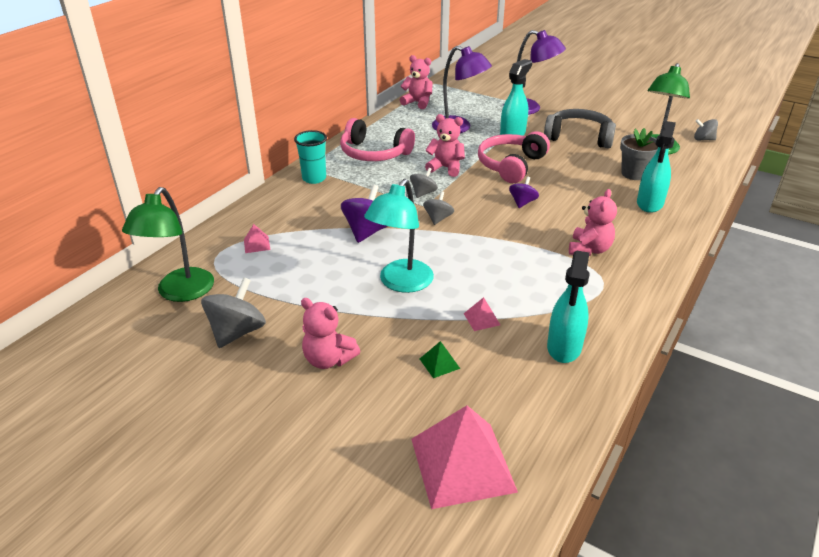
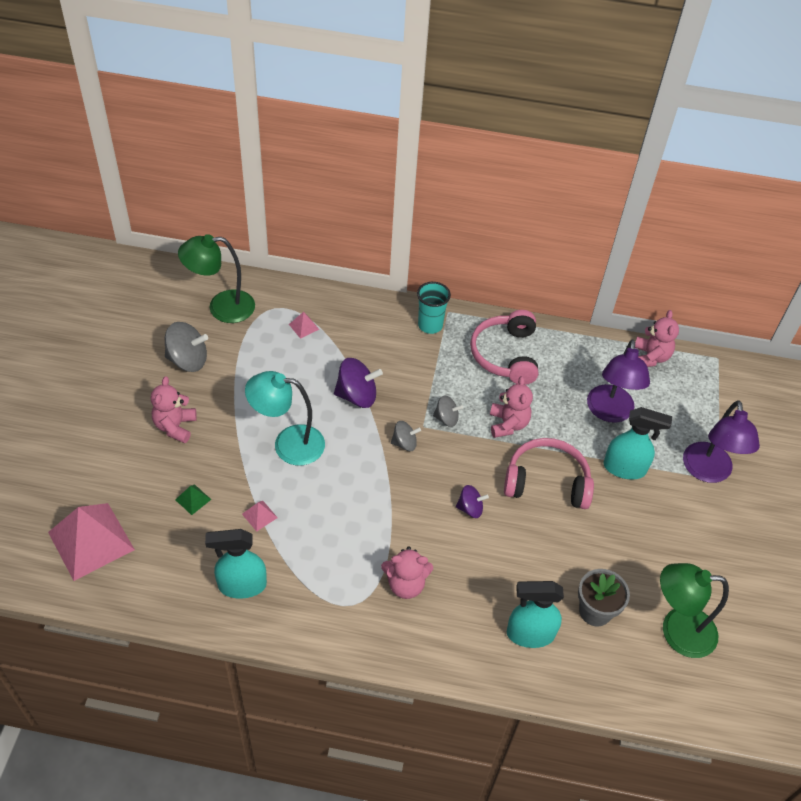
camera: 65 degrees right, 15 degrees up
(579, 137) = (659, 539): grey headphones -> none
(703, 139) = (743, 688): grey spinning top -> none

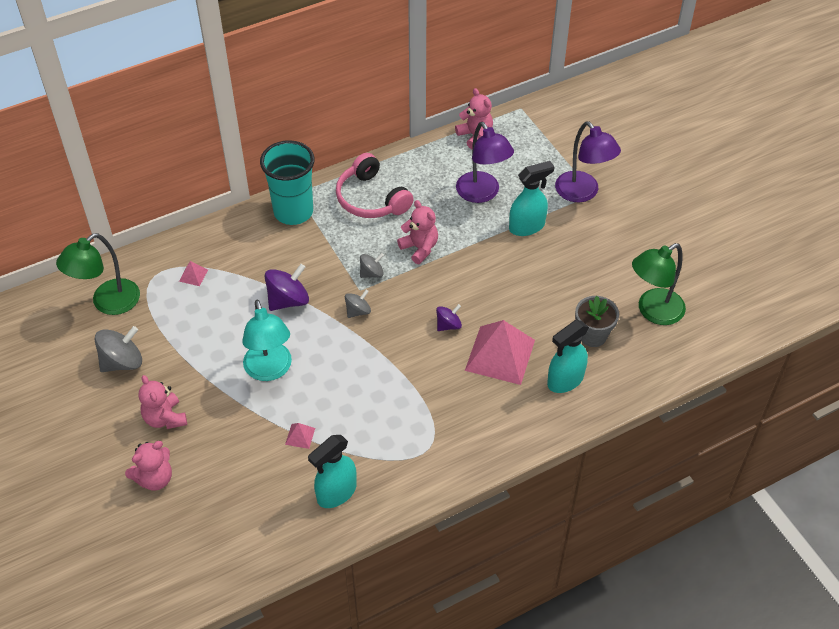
camera: 35 degrees left, 0 degrees up
(91, 541) = (185, 547): pink pyramid -> pink pyramid (500, 355)
(193, 499) = (236, 461): green pyramid -> none
(288, 444) = (270, 370): turquoise lamp -> turquoise lamp turned 75 degrees counterclockwise
(405, 584) = (453, 408): pink teddy bear -> pink teddy bear (155, 478)
(430, 325) = (293, 212): turquoise cup -> turquoise cup, size x1.64
(547, 482) = (483, 271): pink headphones -> none

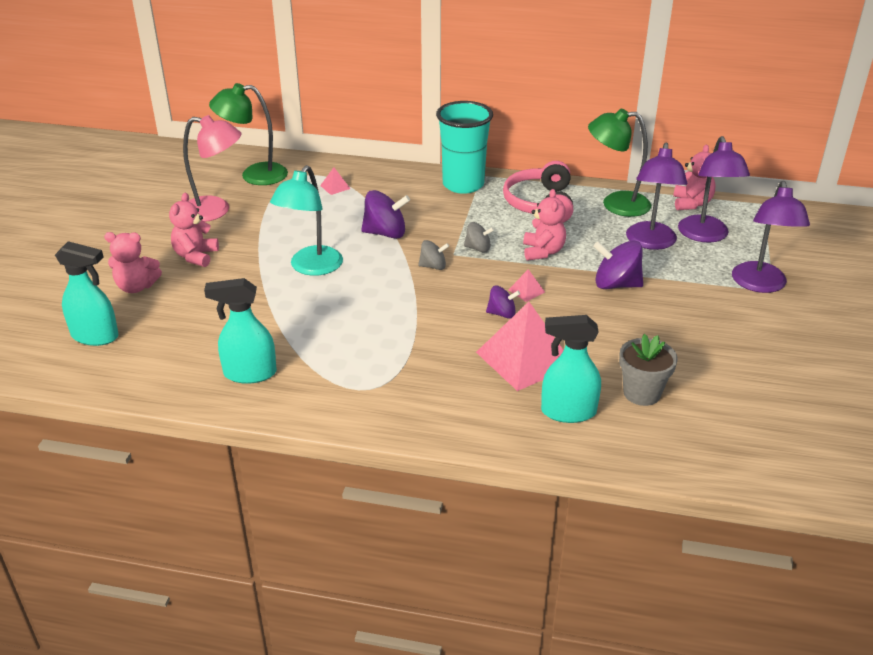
camera: 40 degrees right, 15 degrees down
(122, 362) = (215, 210): grey spinning top -> pink lamp
(300, 436) = (275, 320): pink pyramid -> pink pyramid (526, 291)
(496, 249) = (616, 284): none -> purple spinning top
(511, 165) = (705, 236): none -> purple lamp
(527, 226) = (669, 283): turquoise spray bottle -> turquoise spray bottle (95, 336)
(653, 311) = (736, 409): green lamp -> green lamp (615, 204)

